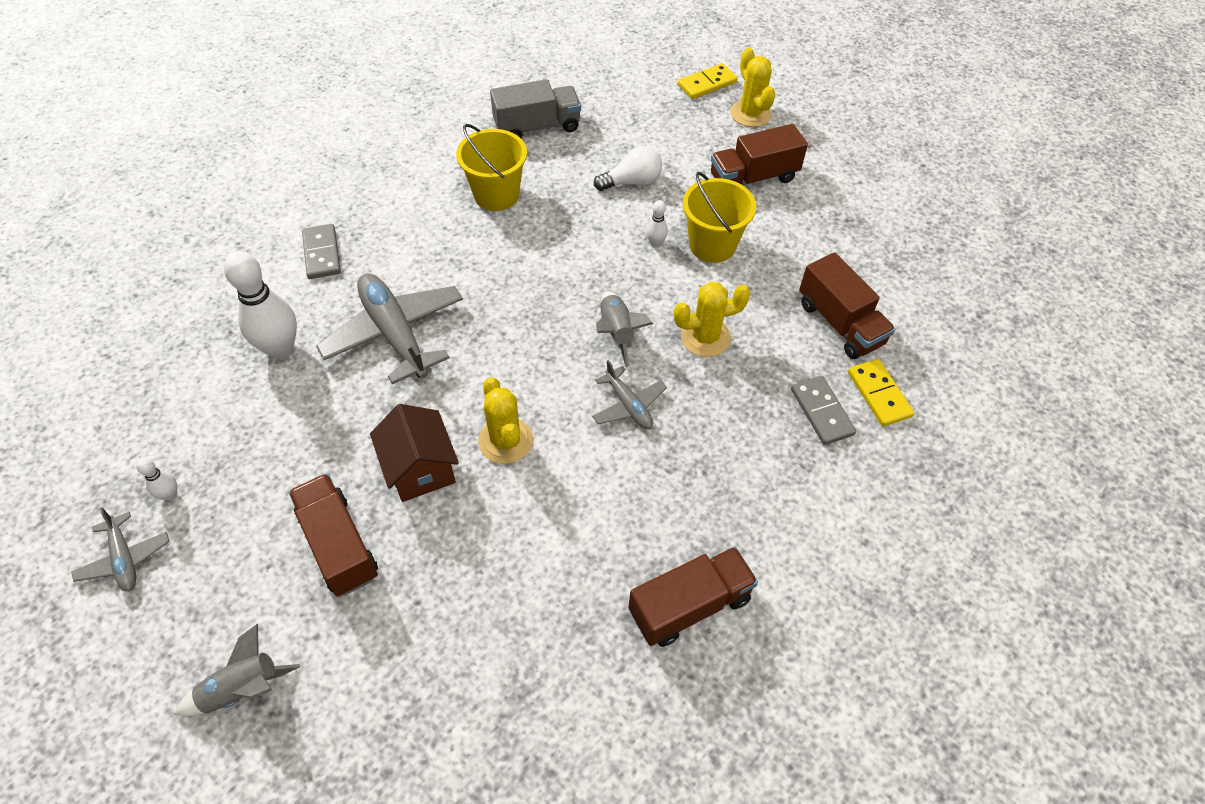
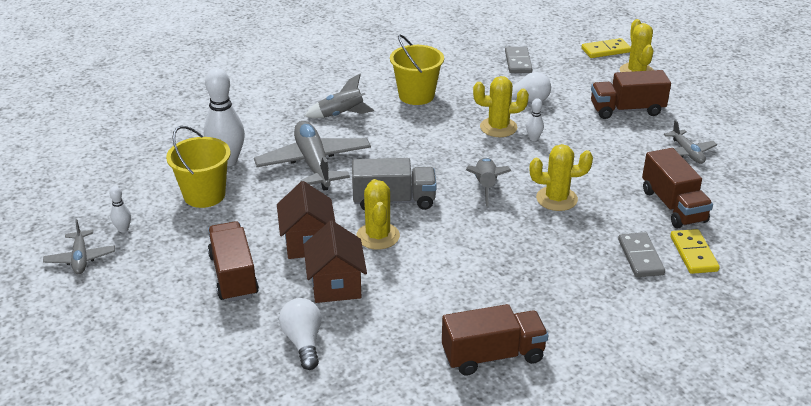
camera: 15 degrees right, 20 degrees down
(243, 689) = (138, 344): grey rocket -> grey rocket (341, 115)
(322, 253) = (275, 112): grey domino -> grey domino (518, 62)
(456, 636) = (303, 342): none -> white light bulb
(473, 533) = (336, 285): none -> brown house
(537, 127) = (460, 60): grey truck -> grey truck (394, 200)
(609, 232) = (498, 127): none -> yellow cactus
(628, 405) = (481, 230): grey plane -> grey plane (687, 152)
(712, 245) = (580, 145): yellow bucket -> yellow bucket (204, 195)

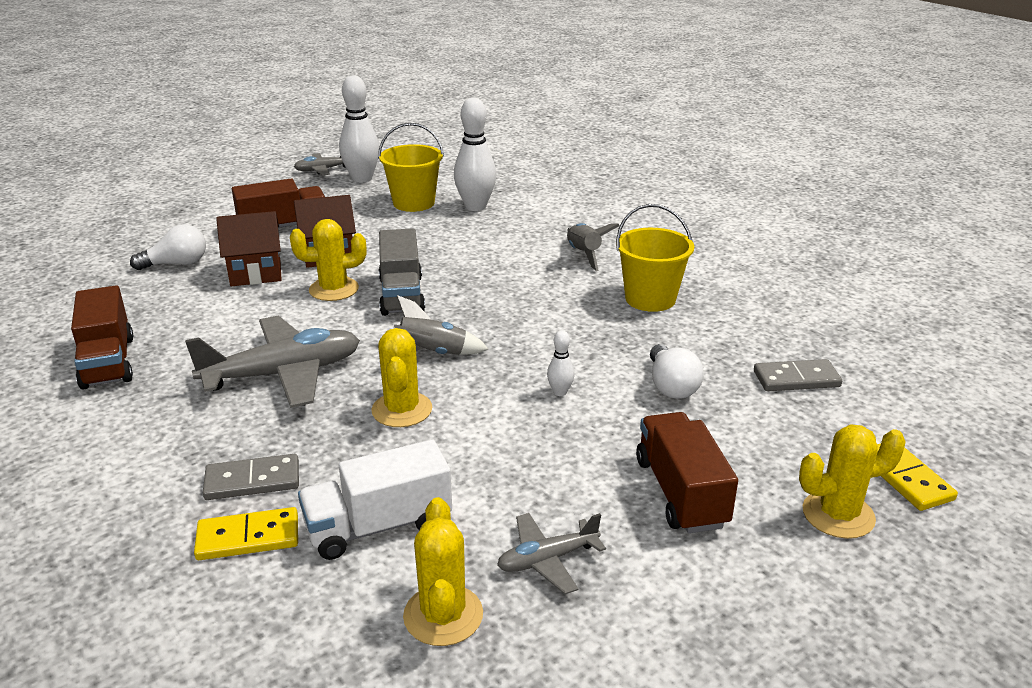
camera: 85 degrees right, 5 degrees down
(123, 229) = (362, 179): white bowling pin -> white bowling pin, size x2.19
(314, 164) = (474, 247): grey plane -> grey plane (283, 374)
(498, 127) = (583, 362): yellow cactus -> yellow cactus (443, 615)
(673, 206) = (378, 526): brown truck -> white truck

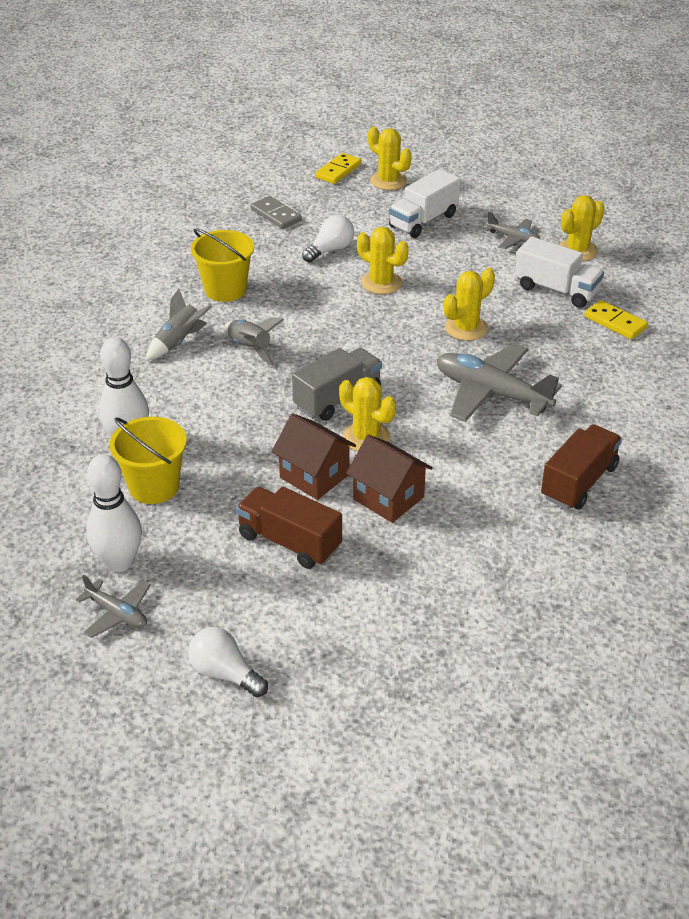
camera: 125 degrees left, 10 degrees up
(177, 264) = (427, 560): white light bulb -> white light bulb (225, 673)
(252, 481) = (583, 345): grey domino -> none
(432, 354) = (397, 346): grey rocket -> grey rocket (250, 348)
(560, 392) = (381, 283): white bowling pin -> yellow cactus
(680, 493) = (423, 221): brown truck -> white truck

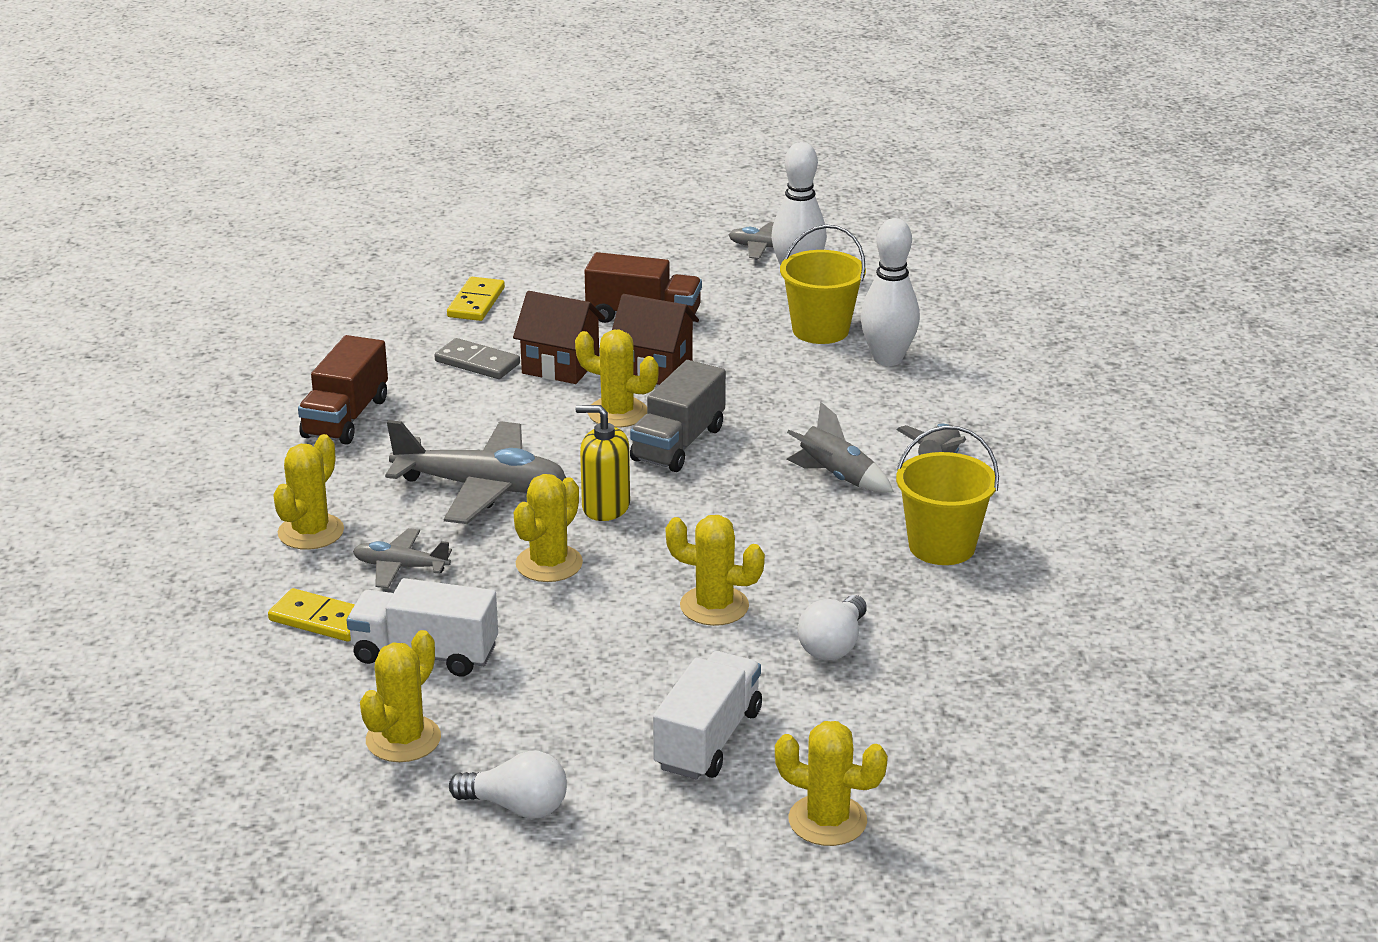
camera: 160 degrees right, 10 degrees down
(225, 673) = (639, 234): white light bulb -> white light bulb (517, 807)
(276, 215) = (978, 692): grey domino -> grey domino (477, 363)
(338, 171) = (944, 823): yellow domino -> yellow domino (476, 302)
(413, 360) = (605, 507): none -> yellow soap dispenser
(513, 239) = (527, 738): grey plane -> grey plane (401, 567)
(616, 383) = (311, 532): none -> yellow cactus

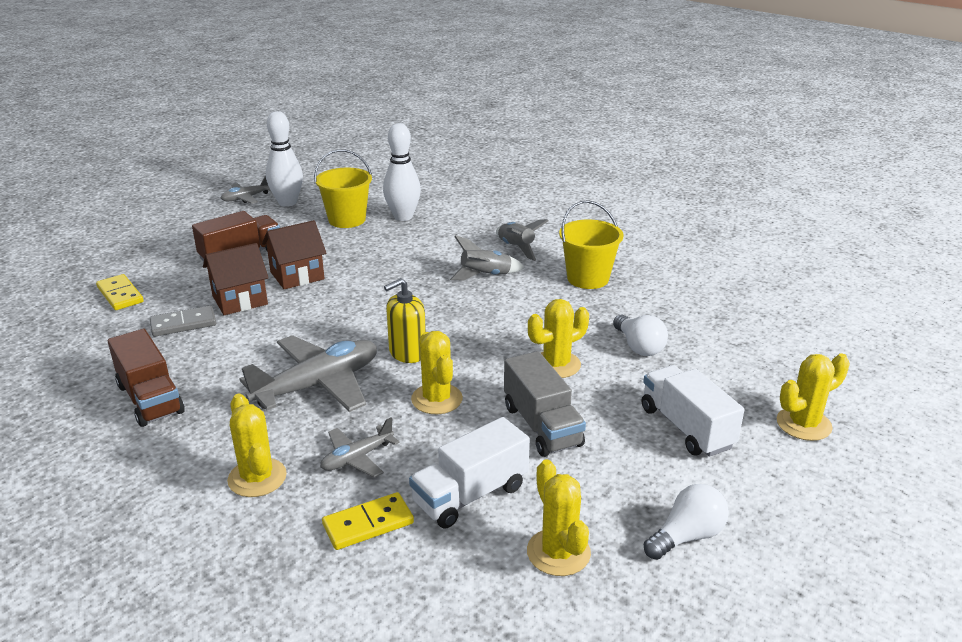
camera: 50 degrees left, 0 degrees up
(617, 413) = (320, 305): yellow cactus -> none
(678, 444) = (382, 302): grey truck -> grey truck (542, 426)

